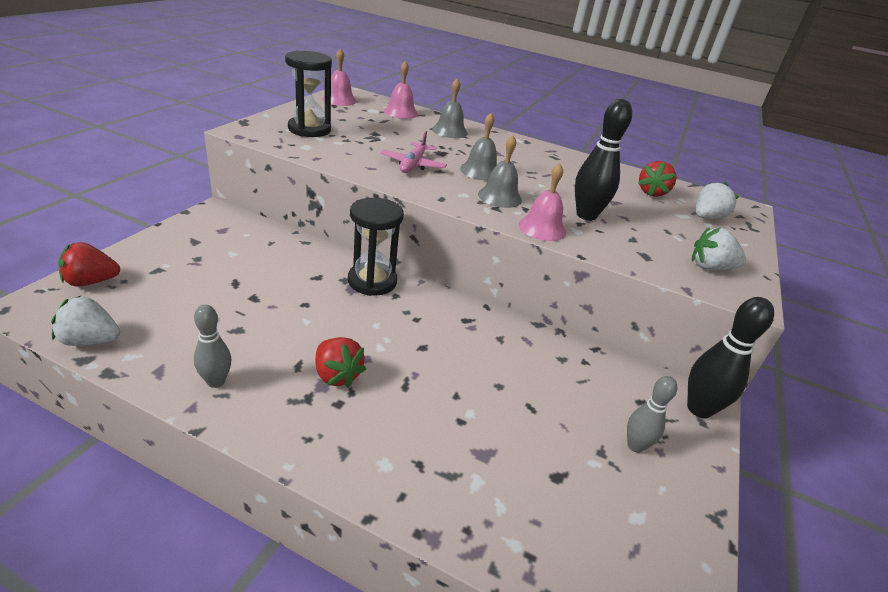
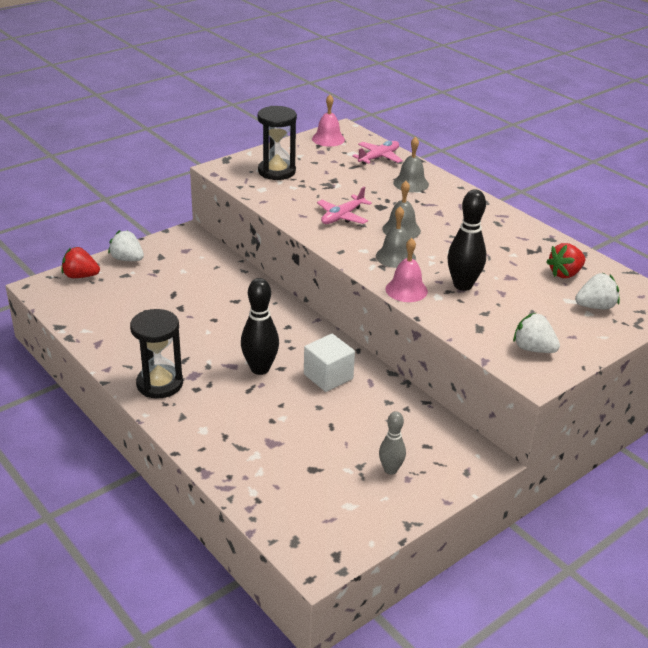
camera: 30 degrees right, 0 degrees up
(90, 340) = (66, 315): white strawberry -> white strawberry (127, 259)
(216, 381) = (128, 357): grey bowling pin -> none
(337, 375) = (206, 372): red strawberry -> none
(372, 281) = (276, 312): black hourglass -> black hourglass (160, 384)
(401, 112) = (379, 157): pink bell -> pink plane
(481, 344) = (328, 376): none -> white cube
(699, 409) = (473, 464): black bowling pin -> black bowling pin (260, 369)

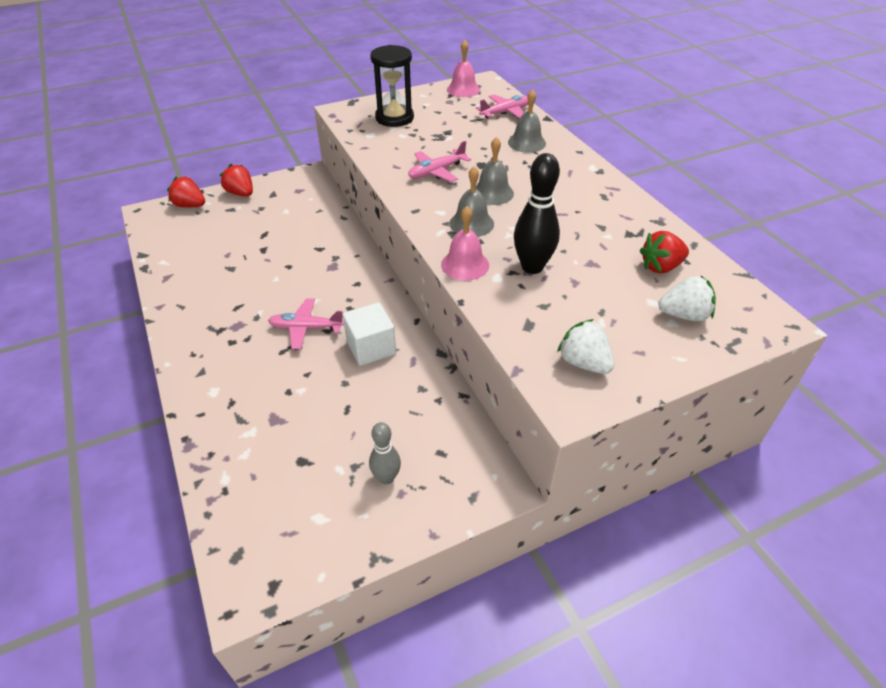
camera: 15 degrees right, 10 degrees up
(127, 259) = (241, 193): white strawberry -> red strawberry
(160, 384) = (199, 331): black hourglass -> none
(260, 369) = (306, 328): black bowling pin -> pink plane

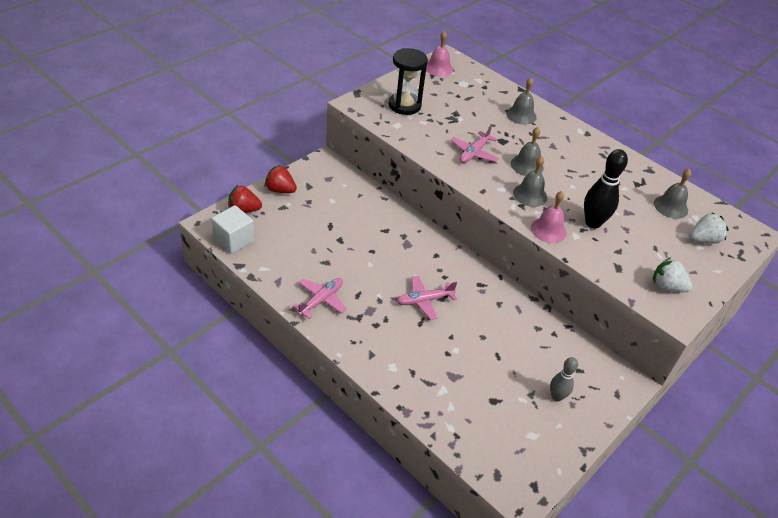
camera: 25 degrees left, 0 degrees up
(371, 347) = (482, 305): white cube -> white cube (234, 240)
(505, 112) = (487, 87): pink plane -> pink plane (321, 300)
(660, 267) = (671, 206): red strawberry -> grey bell

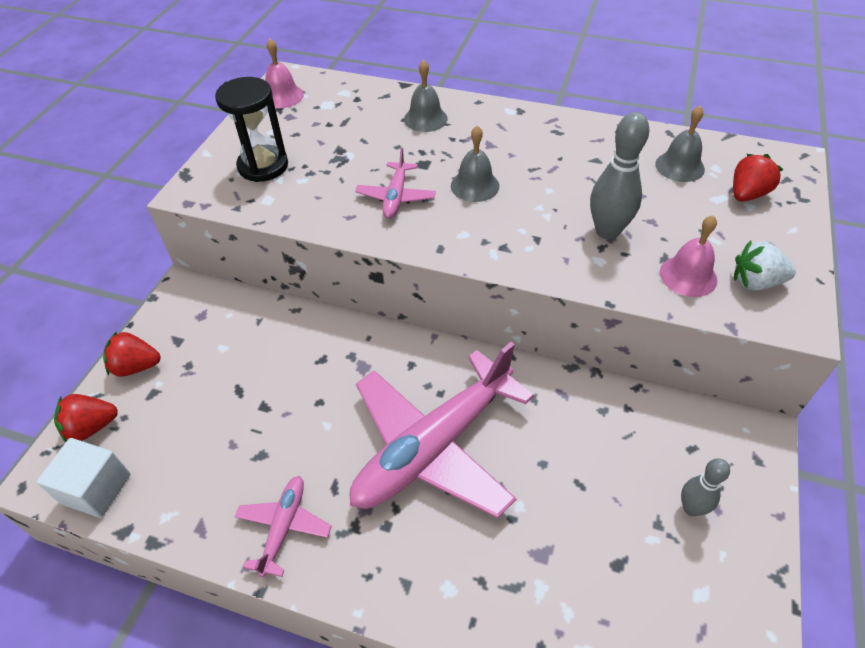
camera: 20 degrees left, 5 degrees up
(424, 300) = (433, 446): pink plane -> pink plane, size x2.21
(530, 195) = (505, 226): grey bell -> none
(548, 230) = (560, 268): pink bell -> pink bell (688, 276)
(593, 223) = (607, 231): black bowling pin -> grey bowling pin
(703, 240) = (747, 194): white strawberry -> red strawberry

